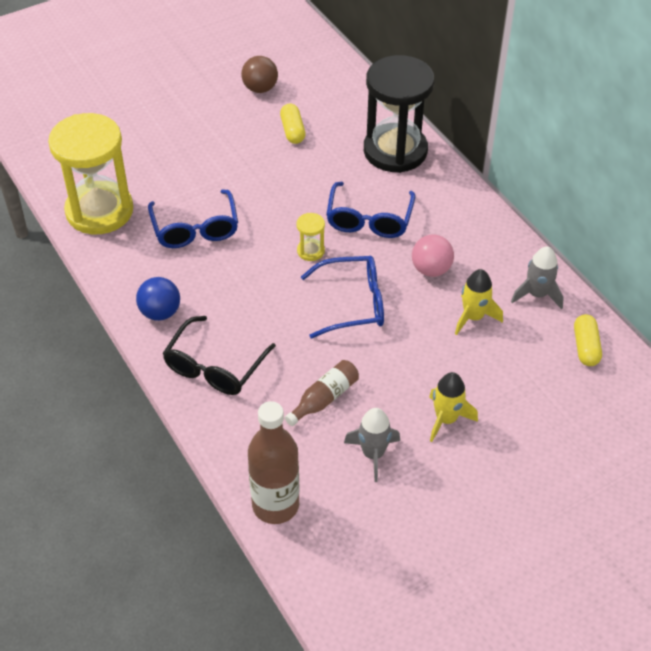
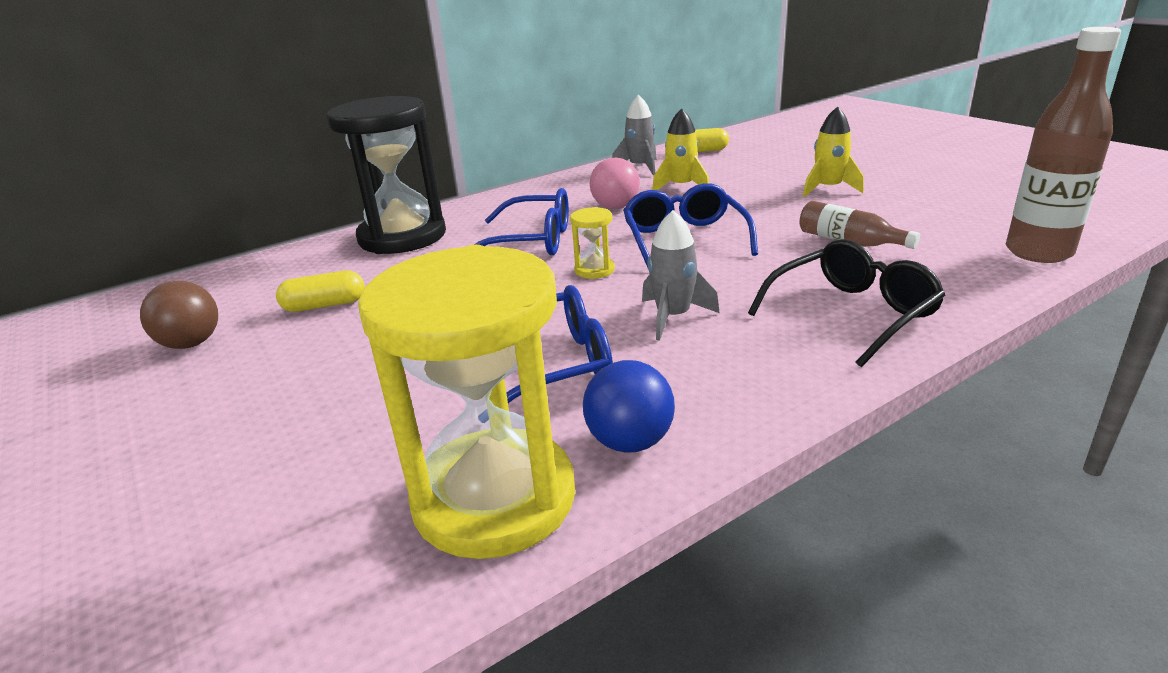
camera: 90 degrees left, 20 degrees down
(160, 312) = (766, 375): blue ball -> blue ball (630, 442)
(214, 367) = (852, 313): black glasses -> black glasses turned 60 degrees counterclockwise
(373, 454) = (906, 213): grey rocket -> grey rocket (673, 317)

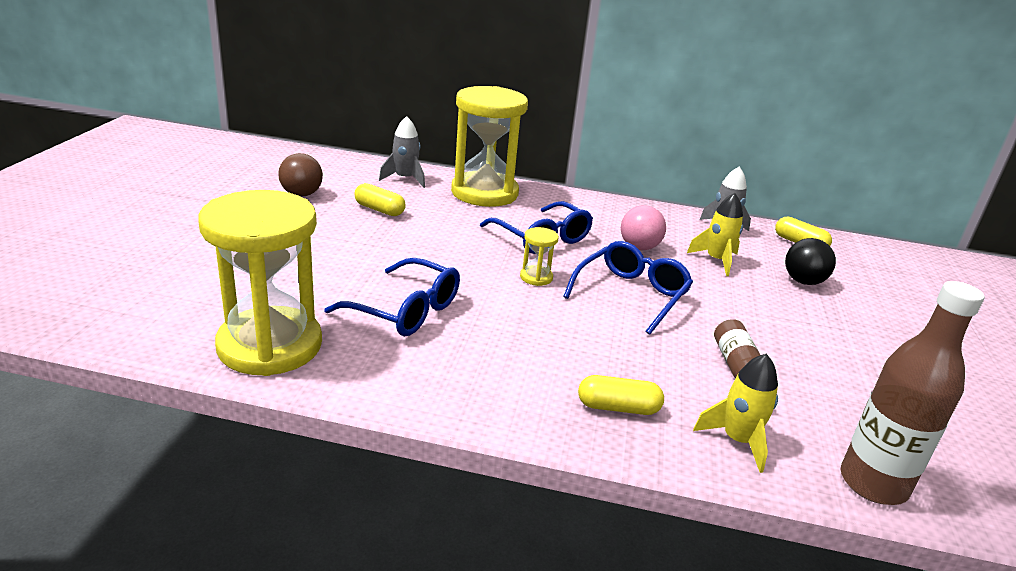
camera: 40 degrees right, 0 degrees up
(402, 237) = (484, 193): black hourglass -> yellow hourglass
(630, 442) = (360, 369): blue ball -> none
(673, 317) = (515, 332): grey rocket -> grey rocket (405, 179)
(753, 170) = (803, 281): none -> black ball
(828, 189) = (827, 330): yellow rocket -> yellow rocket (737, 440)
(852, 313) = (618, 407): black glasses -> yellow capsule

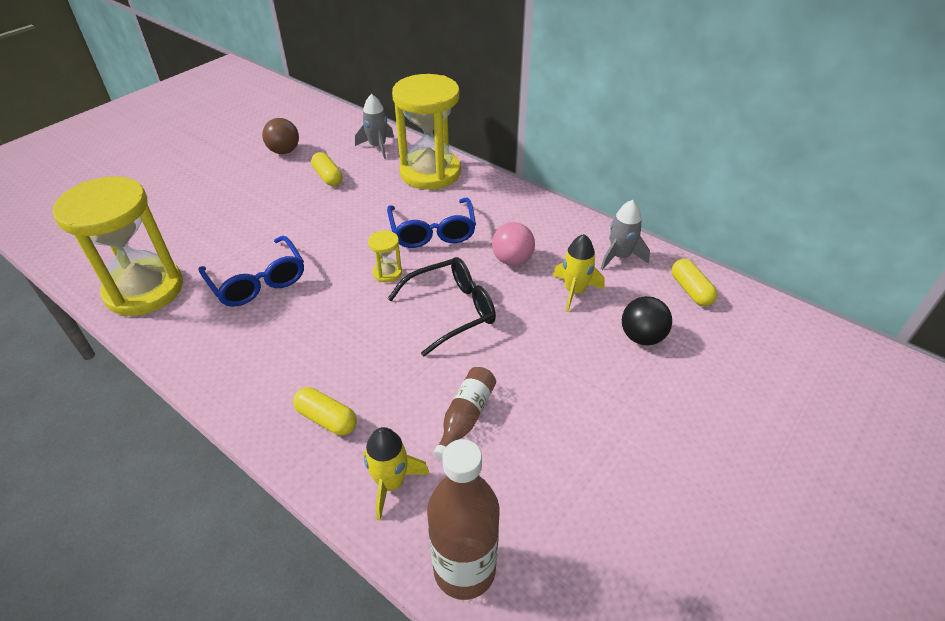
camera: 30 degrees right, 15 degrees up
(631, 294) = (452, 310): blue glasses -> black glasses

